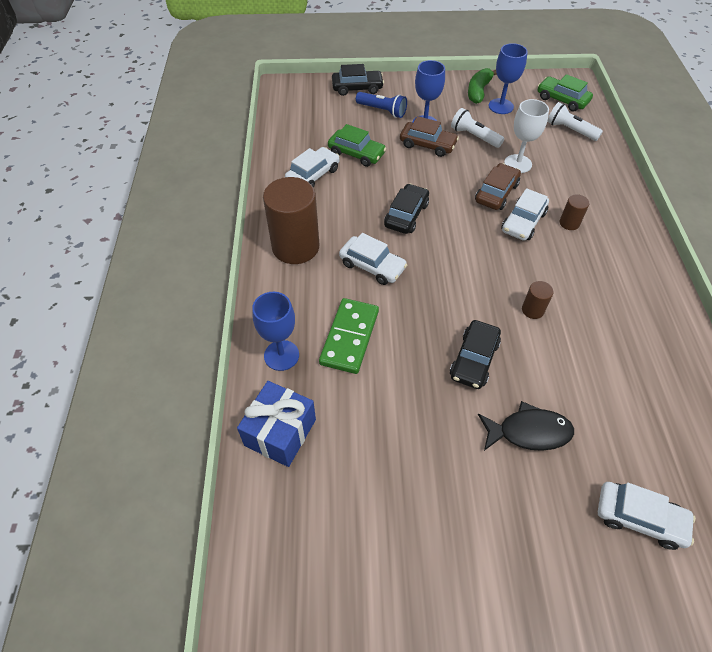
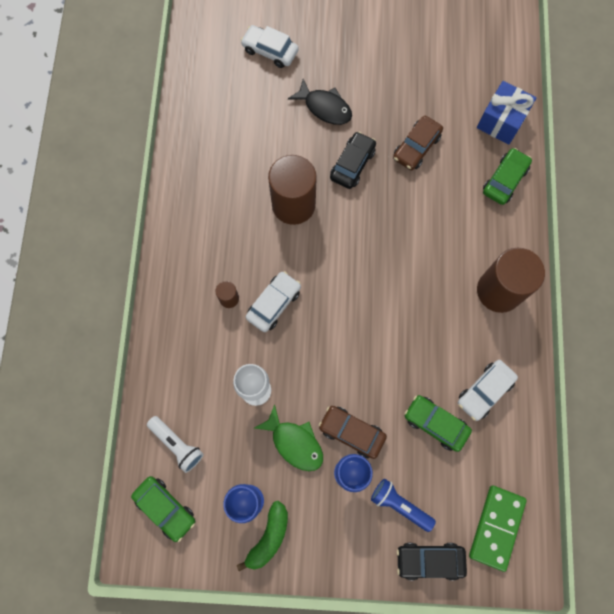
camera: 175 degrees left, 20 degrees up
(281, 355) = (504, 180): blue goblet -> green car
(349, 337) = (450, 191): green domino -> green domino (496, 527)
(372, 266) = (427, 262): white car -> none
(406, 215) = (389, 323): black car -> none
(474, 136) = (294, 442): white flashlight -> green fish
(496, 193) = (291, 346): brown car -> brown car (416, 147)
(529, 432) = (325, 107): black fish -> black fish turned 150 degrees counterclockwise
(532, 310) = (293, 204): brown cylinder -> brown cylinder, size x2.29

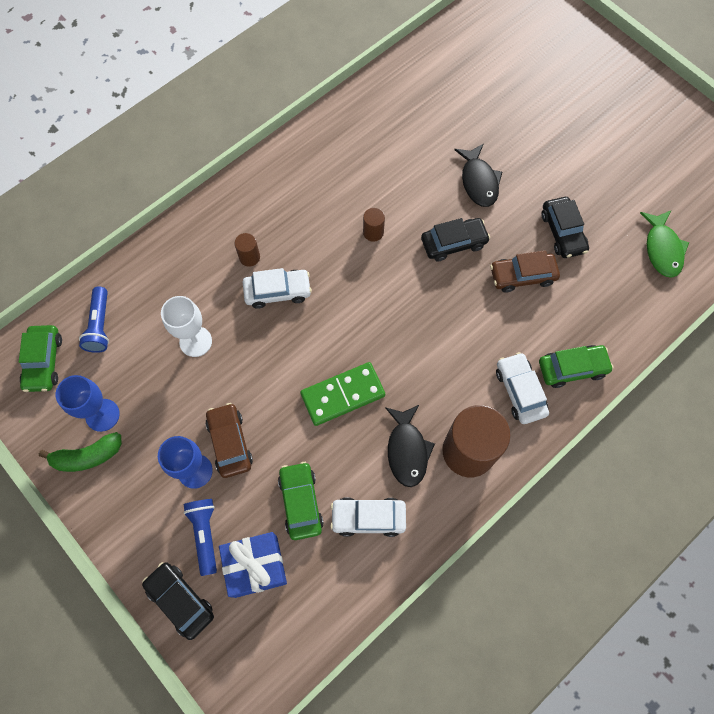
camera: 45 degrees right, 5 degrees down
(177, 444) = (100, 325): white flashlight -> blue flashlight
(270, 51) = (480, 103): white car -> white car (520, 391)
(293, 204) = (373, 232): brown cylinder -> brown cylinder, size x0.44
(294, 442) = (180, 407): green fish -> green fish (662, 249)
(411, 95) = (562, 232): none -> black car
(463, 326) = (407, 450): none -> black fish
(496, 527) = (259, 633): green domino -> green domino (343, 395)
(501, 121) = (622, 319): blue gift -> blue gift (256, 566)

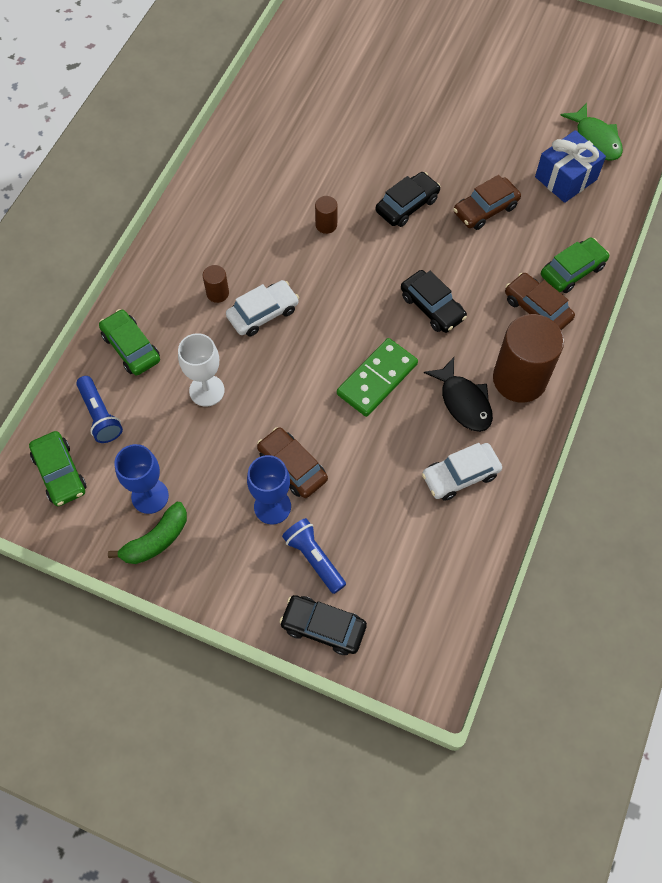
camera: 25 degrees left, 5 degrees down
(256, 566) = (379, 564): blue gift -> blue gift (566, 178)
(301, 502) = (390, 490): green car -> green car (131, 347)
(478, 181) = (400, 143): black fish -> none
(520, 391) = (537, 309): white car -> brown car
(562, 232) = (501, 158): black car -> black car (432, 307)

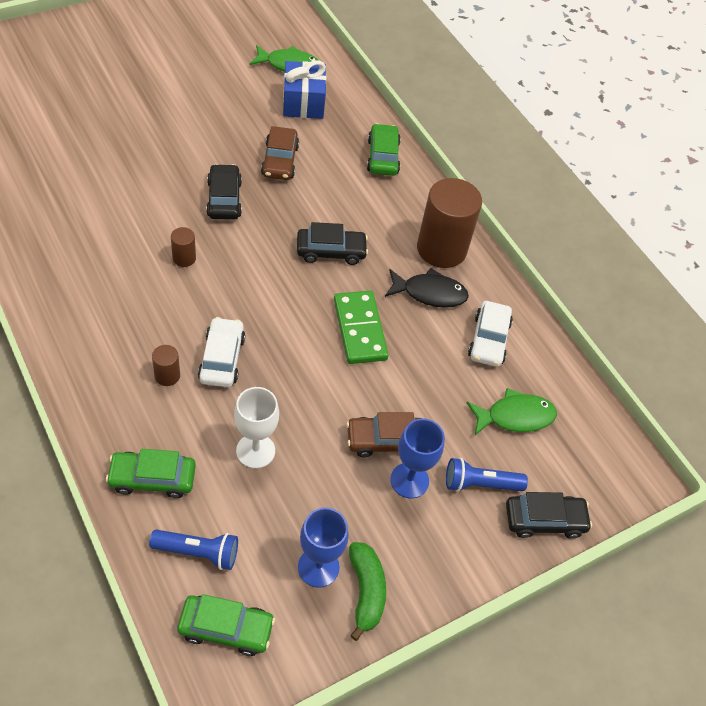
camera: 60 degrees left, 10 degrees down
(323, 627) = (544, 520): black car -> black car turned 150 degrees counterclockwise
(402, 544) = (515, 416): none -> green fish
(537, 309) = (394, 197): brown car -> none

